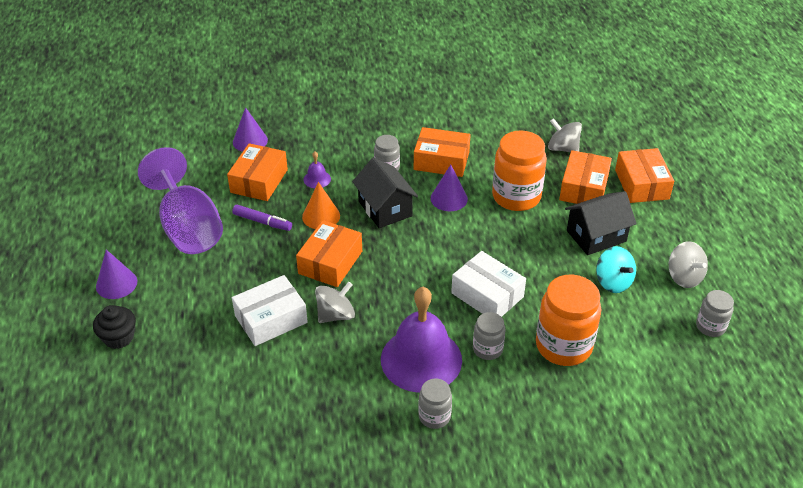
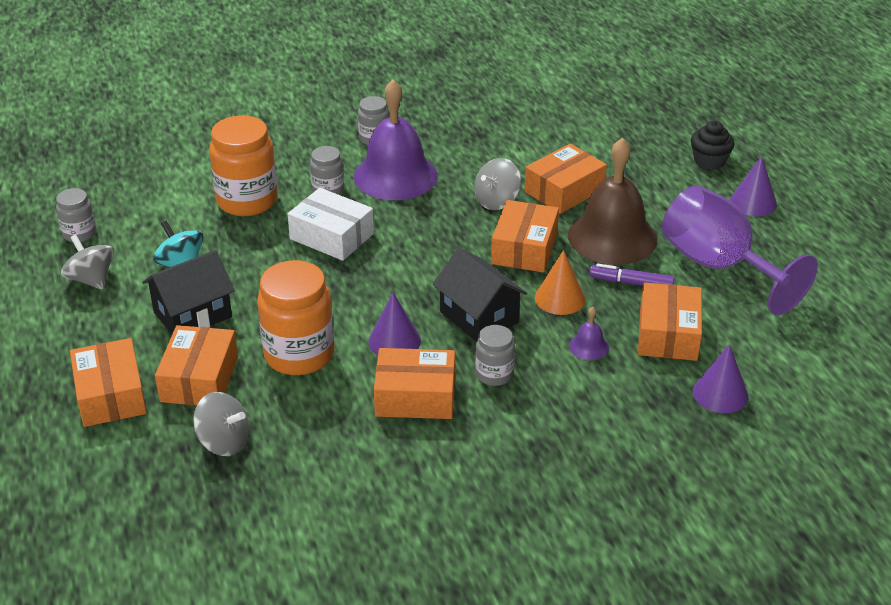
camera: 170 degrees right, 5 degrees down
(254, 264) = (612, 237): none -> brown bell
(271, 319) = (564, 190): white box -> orange box

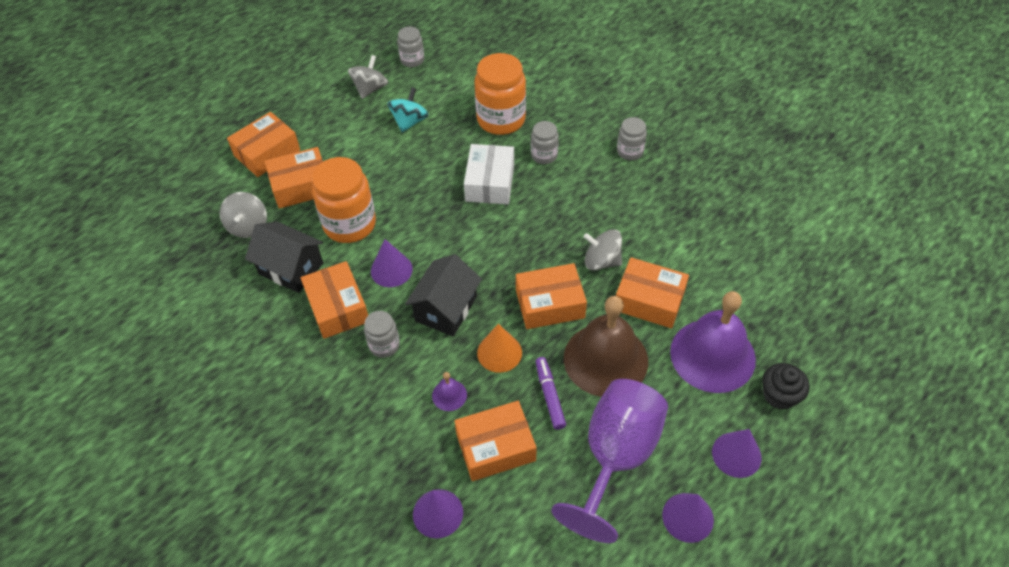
camera: 65 degrees right, 15 degrees up
(192, 314) = (362, 152): black house -> black house (291, 268)
(395, 176) = (590, 185): purple bell -> purple bell (712, 355)
(798, 248) = (687, 517): none -> purple cone

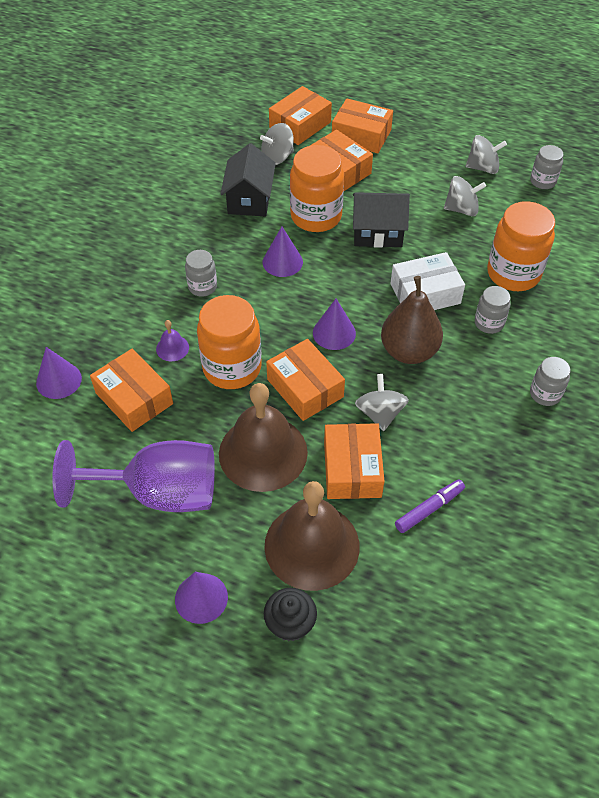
camera: 65 degrees right, 0 degrees up
(337, 307) = (225, 243): orange box -> orange box (300, 125)
(409, 122) = (461, 209): turquoise spinning top -> grey spinning top
(446, 309) = (260, 314): black house -> black house (377, 233)
(499, 352) = (232, 368): orange cone -> orange jar
(546, 217) = (409, 351): none -> brown pear
(549, 396) = (202, 420): purple marker -> purple marker (429, 509)
(687, 517) = (116, 571): purple cone -> purple cone (334, 333)
(712, 355) = (312, 545): purple bell -> brown bell

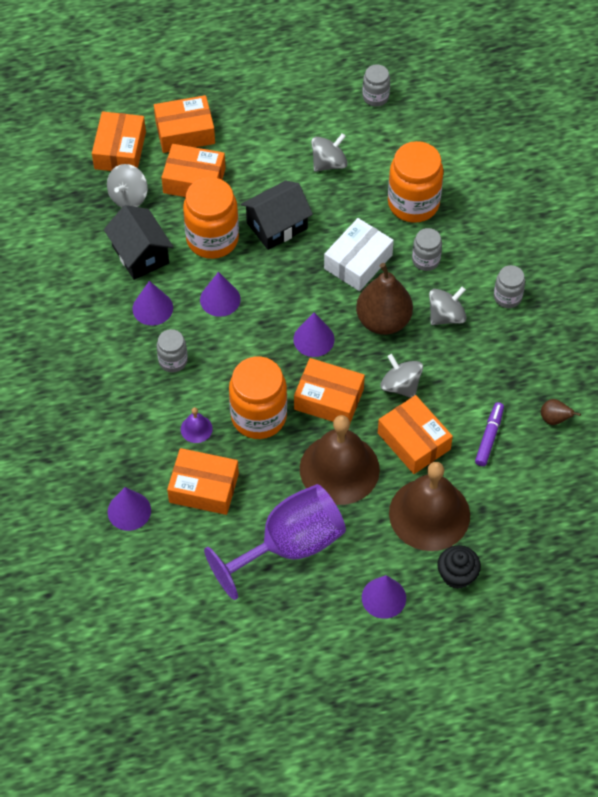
camera: 35 degrees left, 5 degrees up
(223, 241) = (152, 308): none -> purple cone
(483, 168) = (316, 110): grey spinning top -> grey spinning top (446, 316)
(510, 532) = (554, 419): none -> brown pear

